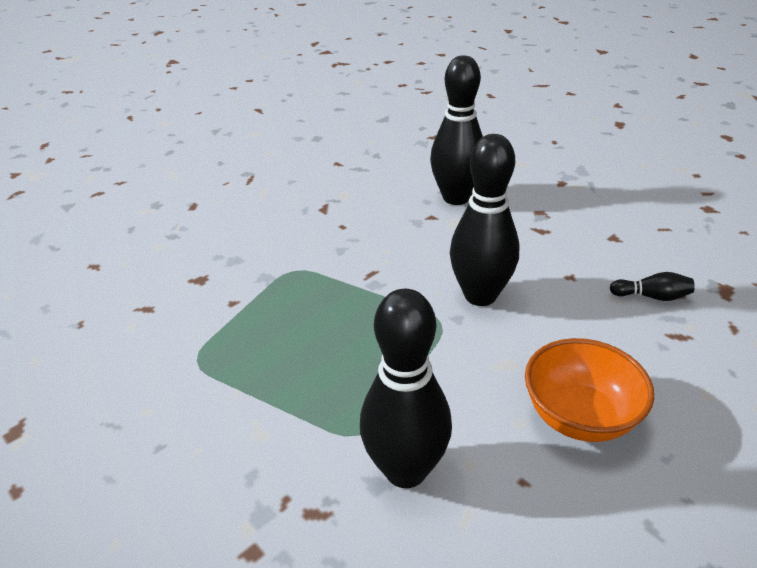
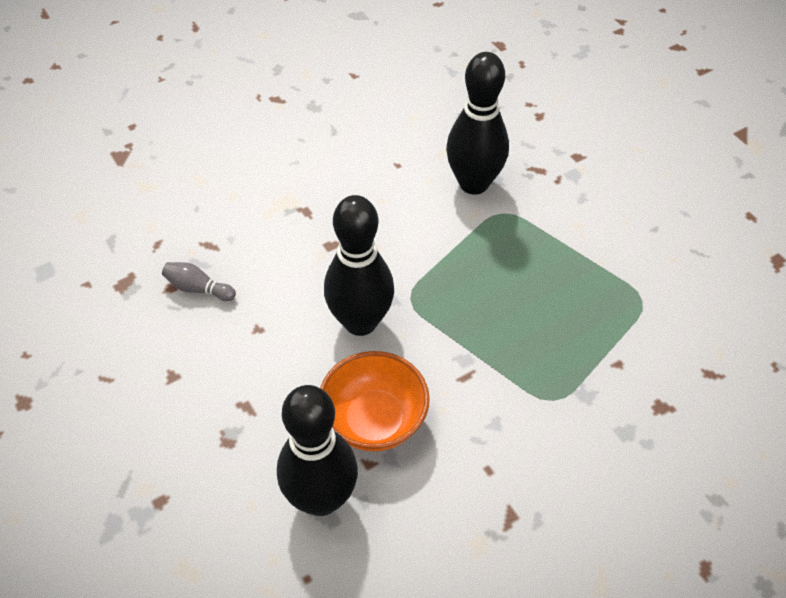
camera: 170 degrees left, 15 degrees up
(579, 416) = (336, 196): orange bowl -> orange bowl (374, 421)
(652, 296) = (198, 288): black bowling pin -> grey bowling pin

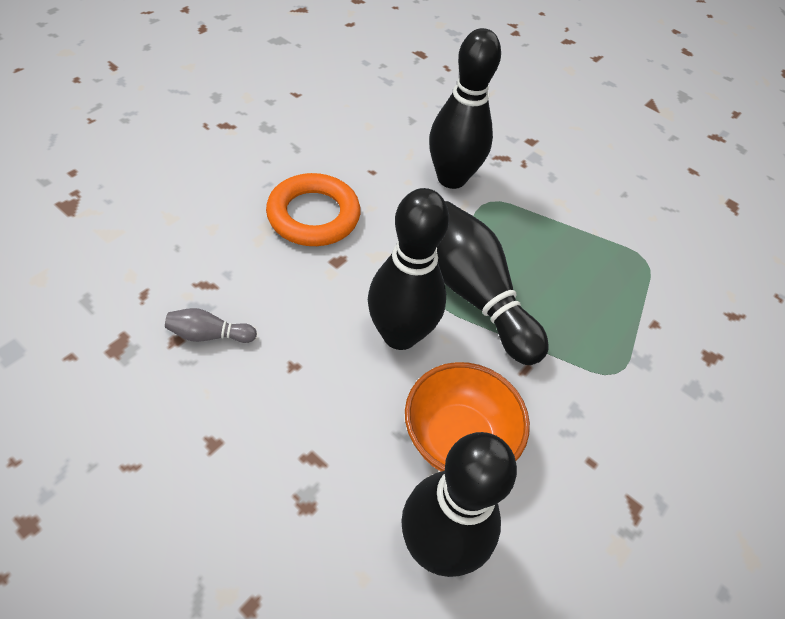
camera: 25 degrees left, 0 degrees up
(325, 199) = (313, 215): none -> orange ring
(445, 299) = (473, 294): none -> black bowling pin

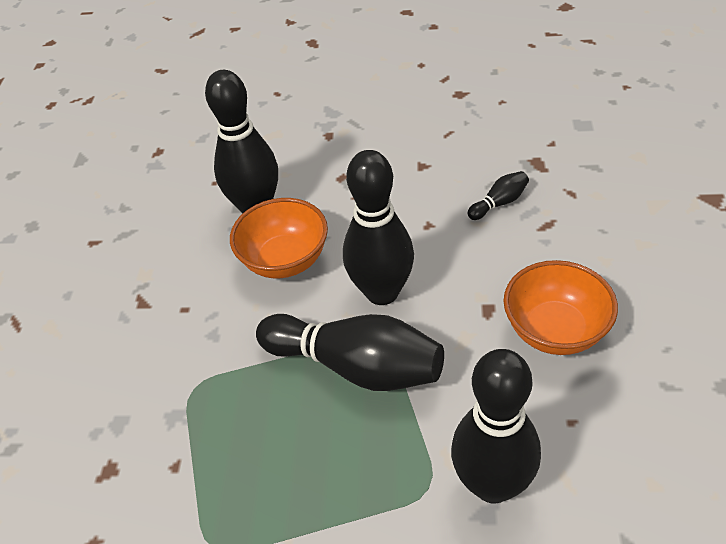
camera: 155 degrees right, 5 degrees down
(209, 335) = (499, 203): grey bowling pin -> black bowling pin
(313, 215) = (555, 330): orange ring -> orange bowl

